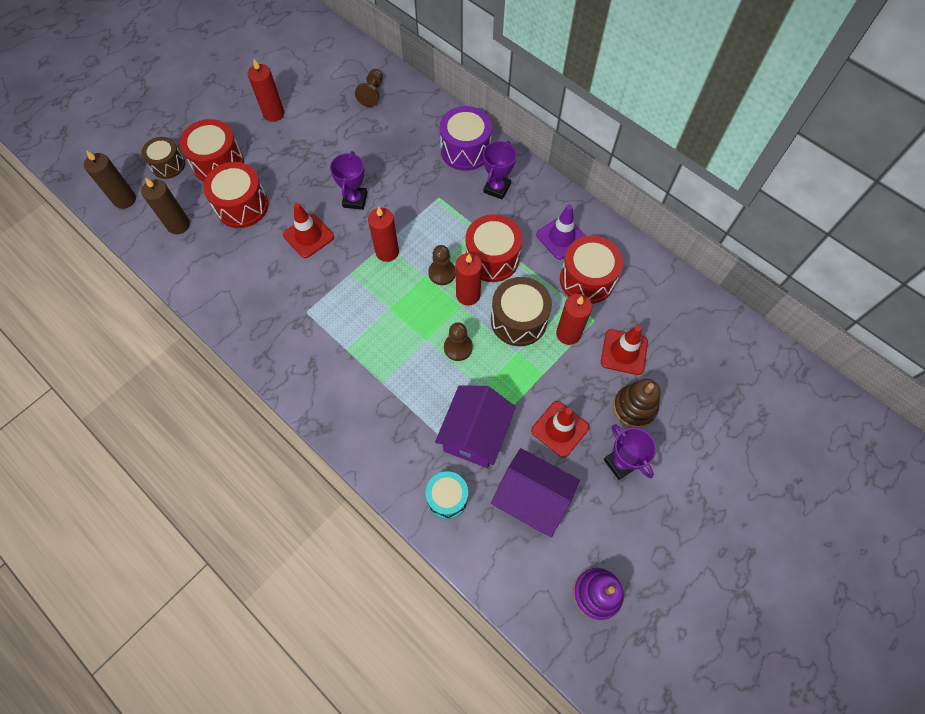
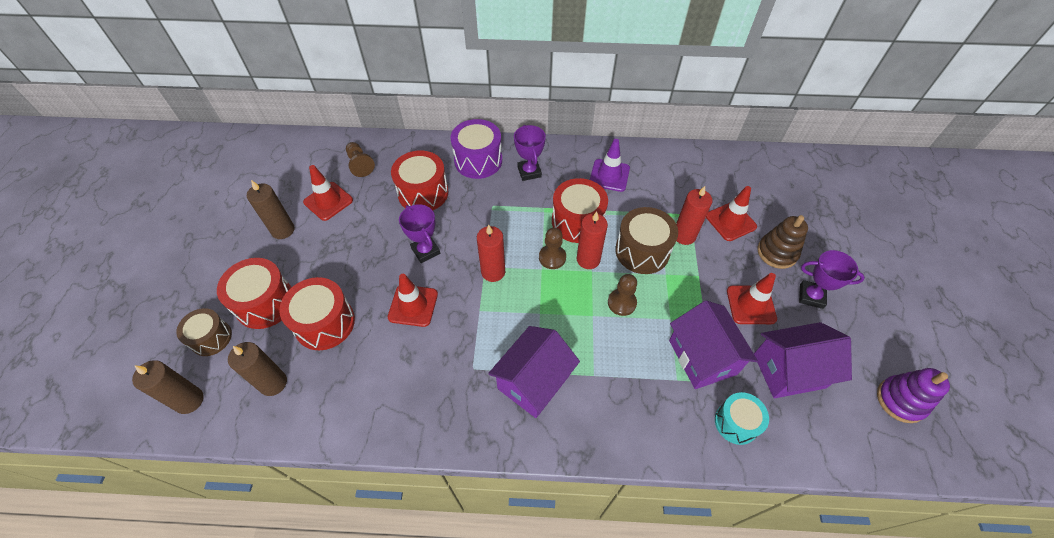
camera: 40 degrees left, 10 degrees down
(274, 114) = (283, 230): red candle -> brown candle
(323, 110) = (328, 201): none -> red traffic cone
(336, 353) = (534, 381): none -> purple house
(587, 279) = (656, 191): red drum -> red drum (423, 193)

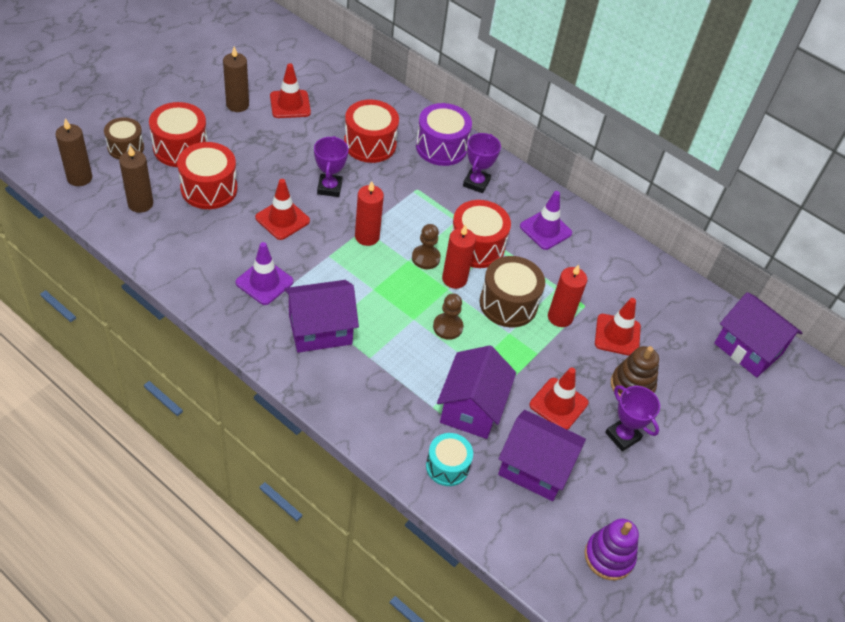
camera: 30 degrees right, 5 degrees down
(360, 164) = (340, 91): brown pawn -> none
(450, 374) = (264, 282): none -> purple traffic cone
(808, 172) = (748, 348): none -> purple house

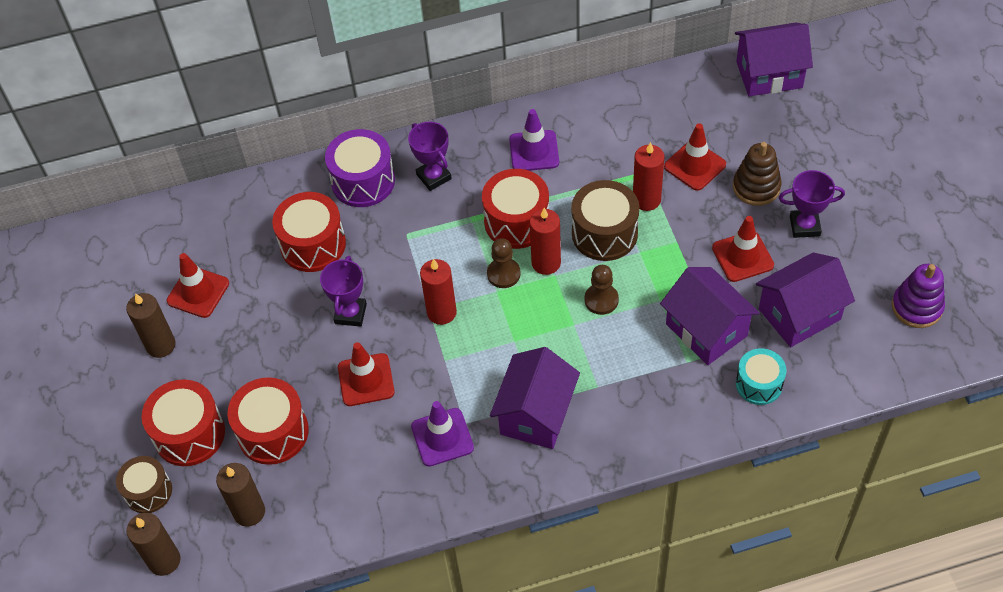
camera: 45 degrees left, 5 degrees up
(329, 188) = (350, 314): purple trophy -> purple trophy turned 60 degrees clockwise

